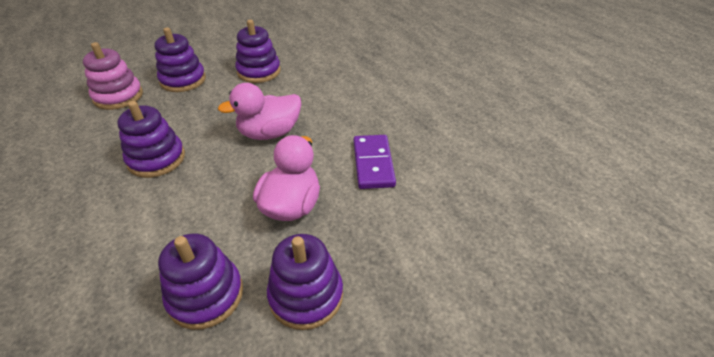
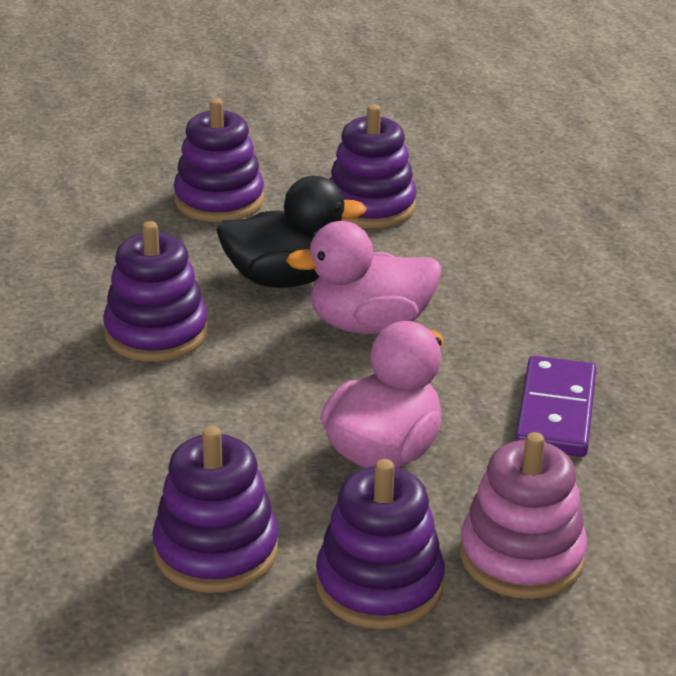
camera: 15 degrees right, 10 degrees down
(118, 96) = (96, 212): pink stacking toy -> pink stacking toy (521, 556)
(222, 116) = (285, 279): none -> black duck

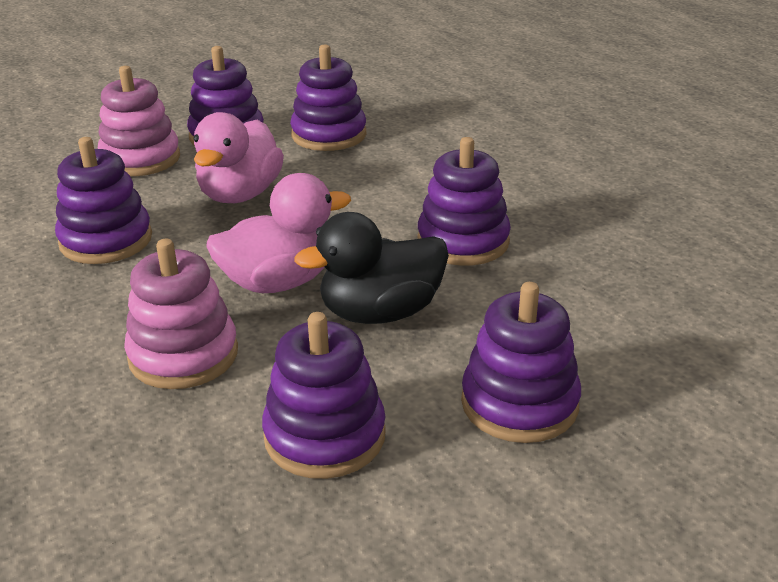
camera: 165 degrees right, 0 degrees up
(470, 276) = (183, 355): none -> pink stacking toy
(555, 411) = (106, 240): purple domino -> purple stacking toy

